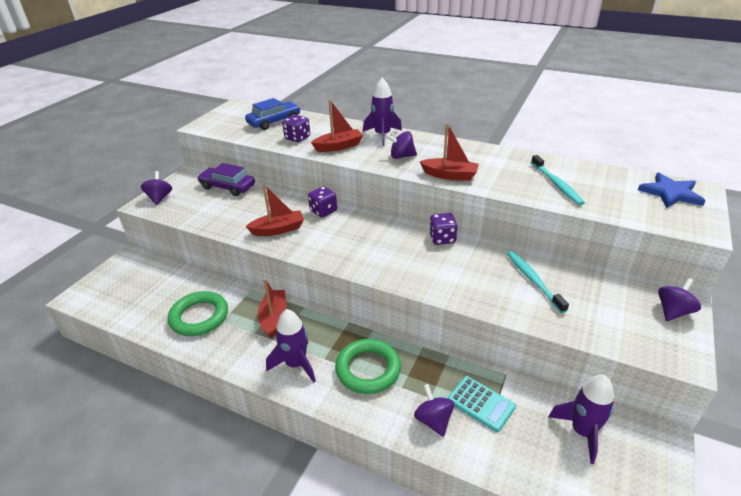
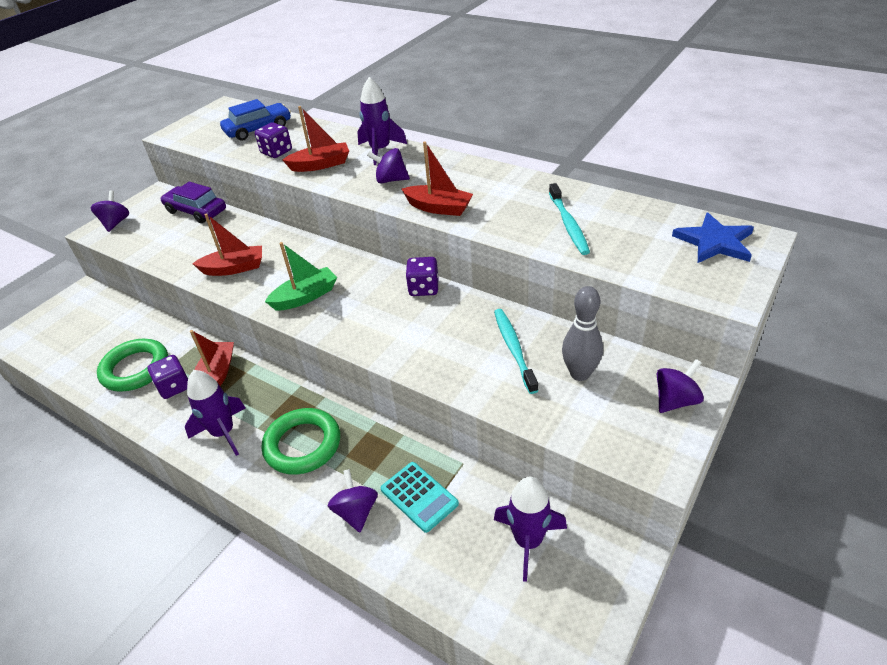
camera: 10 degrees right, 5 degrees up
(323, 211) = (295, 246): purple dice -> purple dice (174, 387)
(347, 249) = (305, 297): none -> green boat
(592, 296) = (580, 374): none -> grey bowling pin

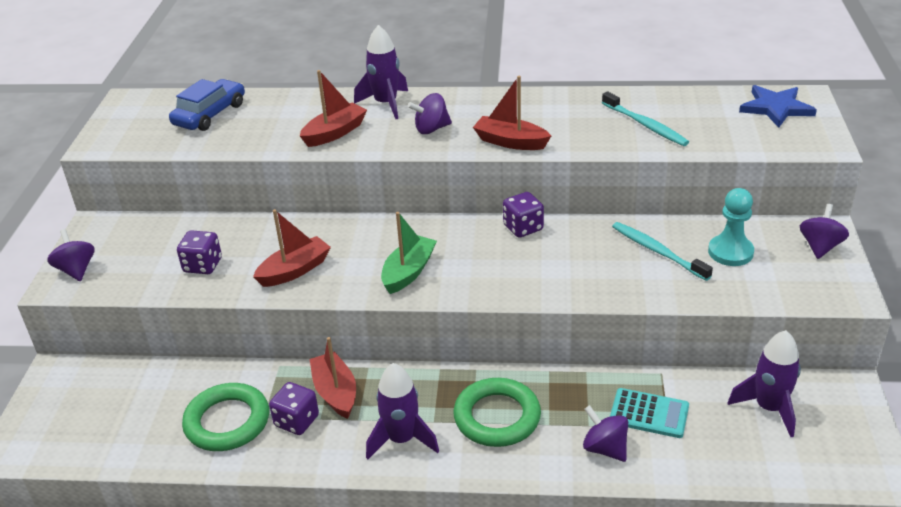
camera: 30 degrees left, 5 degrees down
(196, 211) = (174, 228): purple car -> none
(276, 152) = (265, 132): purple dice -> purple dice (203, 265)
(438, 208) = (510, 142): red boat -> red boat turned 150 degrees counterclockwise
(580, 374) = (730, 252): grey bowling pin -> turquoise pawn

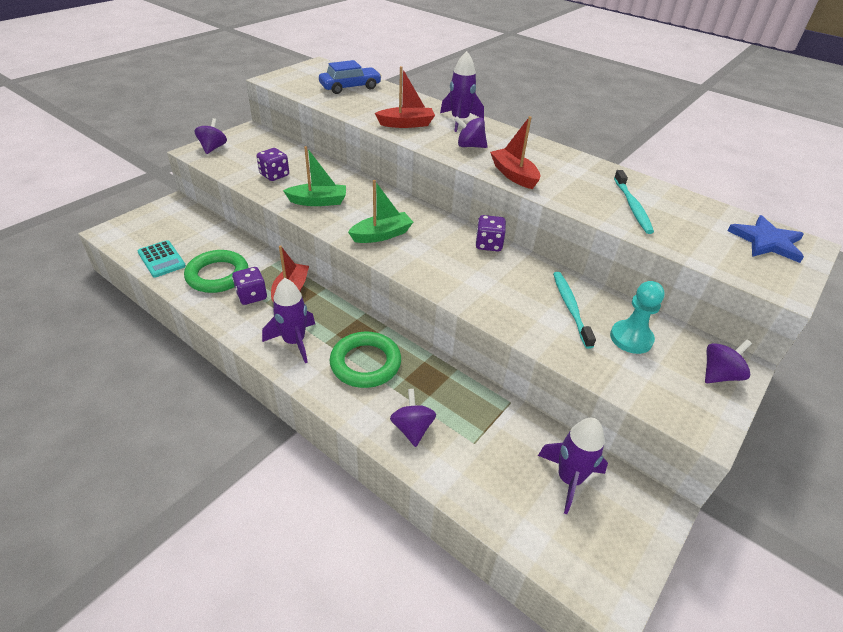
camera: 30 degrees right, 5 degrees up
(295, 270) = (318, 201): red boat -> green boat
(649, 413) = (470, 424): turquoise calculator -> turquoise calculator (161, 259)

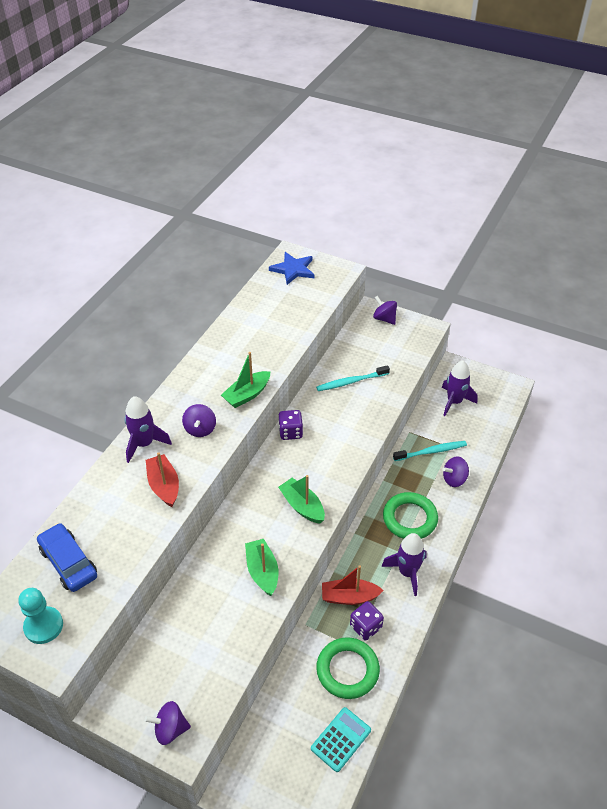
camera: 100 degrees left, 5 degrees up
(274, 175) = (221, 631): purple dice -> none
(514, 175) = (247, 395): red boat -> green boat
(631, 338) = (369, 353): turquoise pawn -> turquoise pawn (43, 626)
(632, 207) = (272, 327): turquoise toothbrush -> turquoise toothbrush (432, 451)

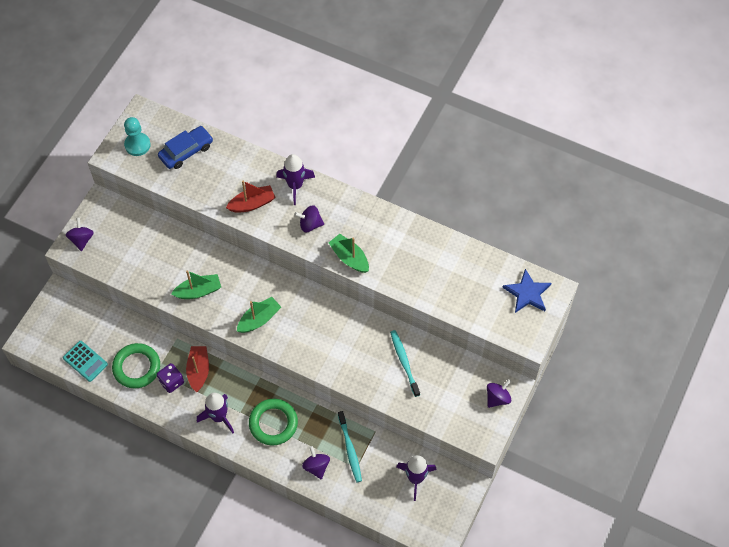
camera: 90 degrees right, 15 degrees up
(290, 432) = (340, 310): purple dice -> none

